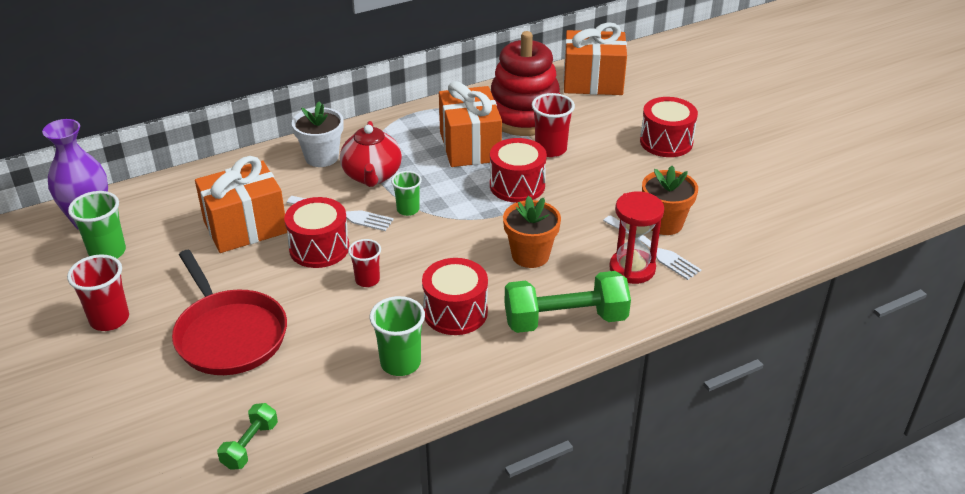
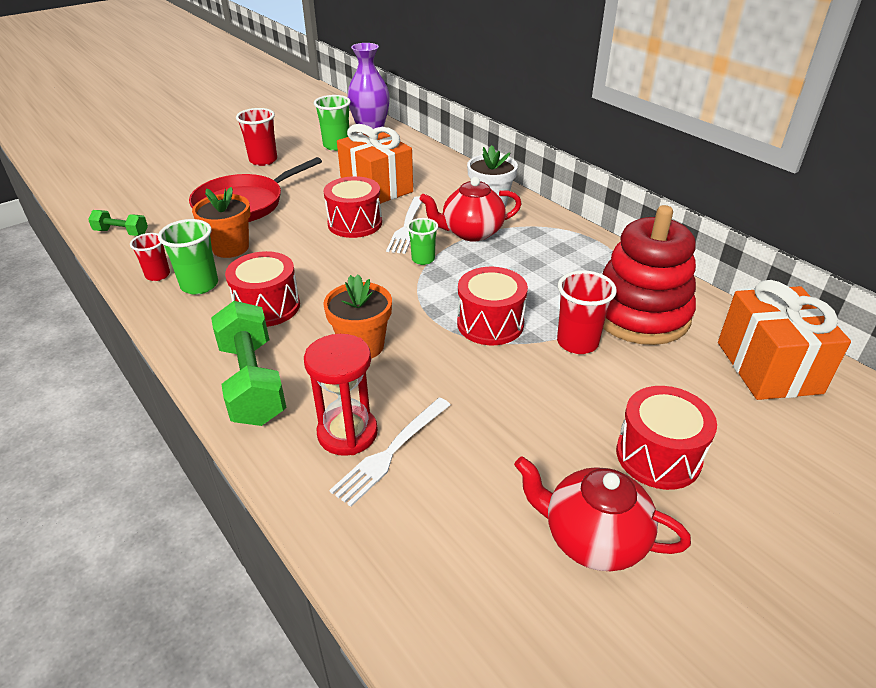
camera: 80 degrees right, 0 degrees up
(367, 280) = (312, 253): red cup -> red cup (158, 275)
(470, 146) = (551, 282): orange gift -> none
(664, 223) = (450, 462): orange flower pot -> orange flower pot (230, 248)
(727, 179) = (592, 538): none -> red teapot

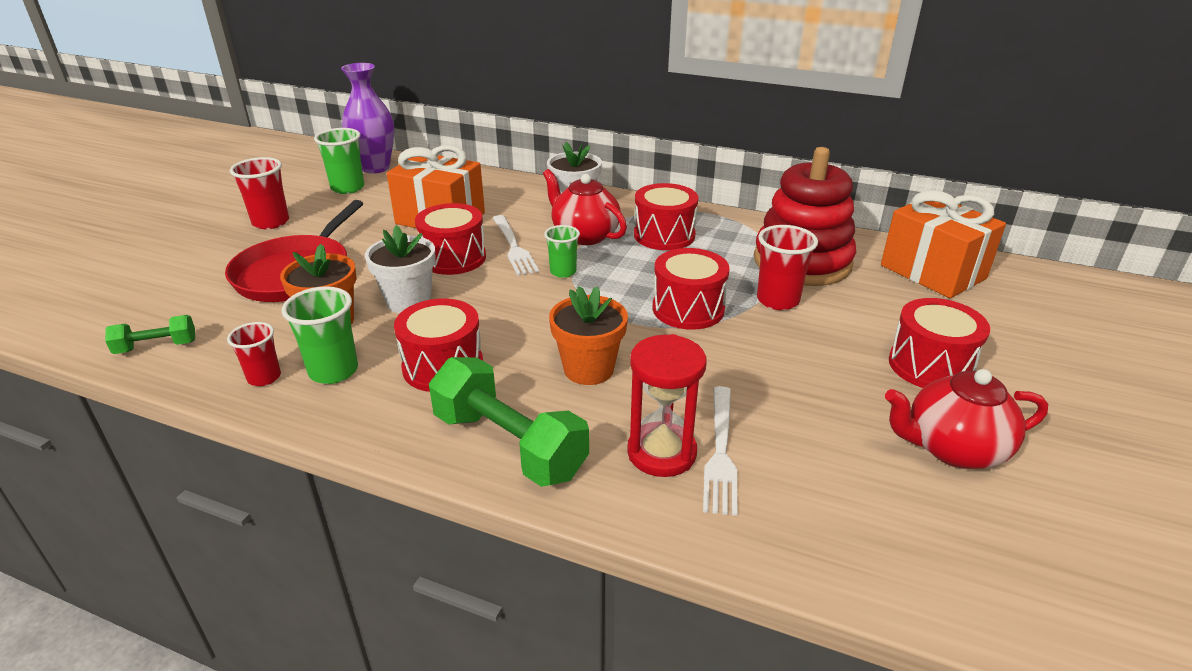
camera: 30 degrees left, 5 degrees down
(292, 248) = (408, 301): none -> white flower pot
(471, 232) = (584, 235): red teapot -> red teapot turned 90 degrees clockwise
(538, 252) = (664, 235): none -> red drum

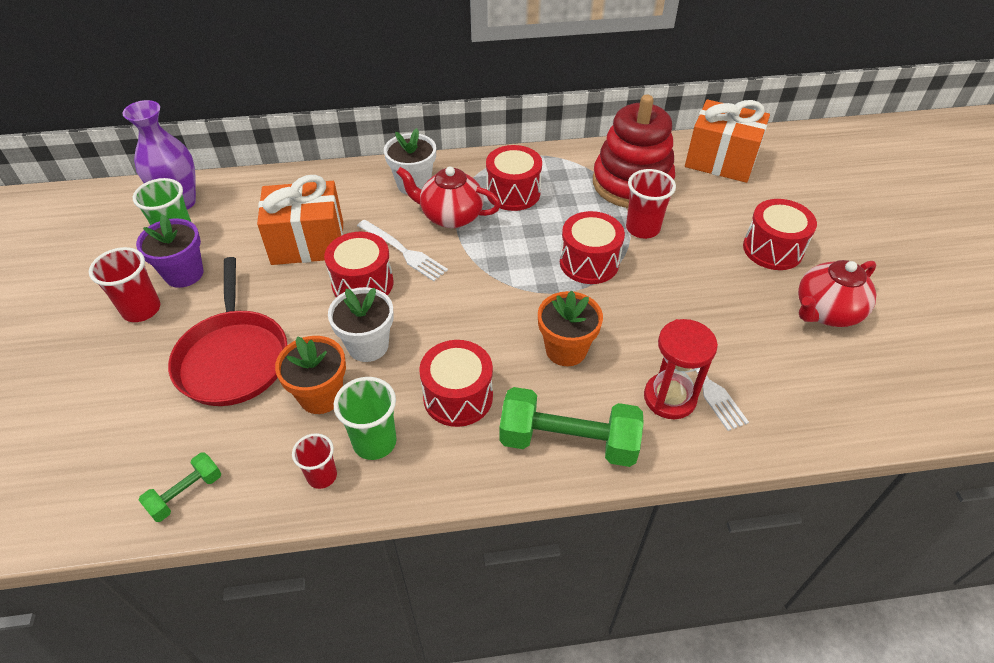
camera: 30 degrees left, 15 degrees up
(325, 210) = (184, 274): none -> purple flower pot
(563, 272) = (467, 262): green cup -> none

